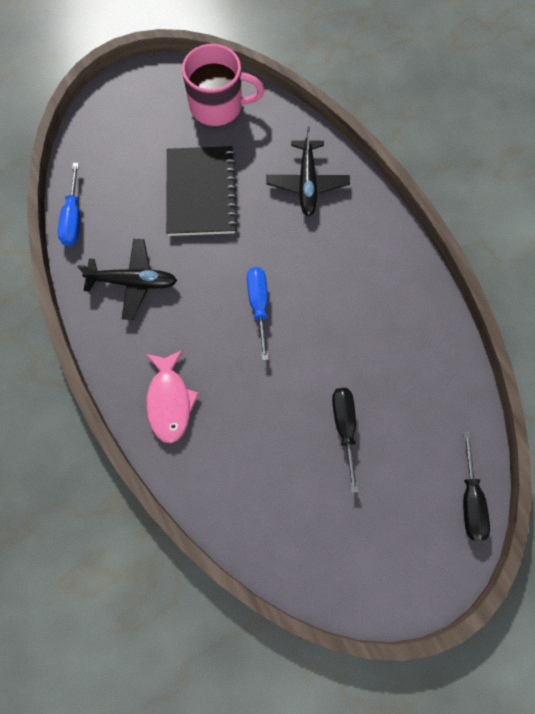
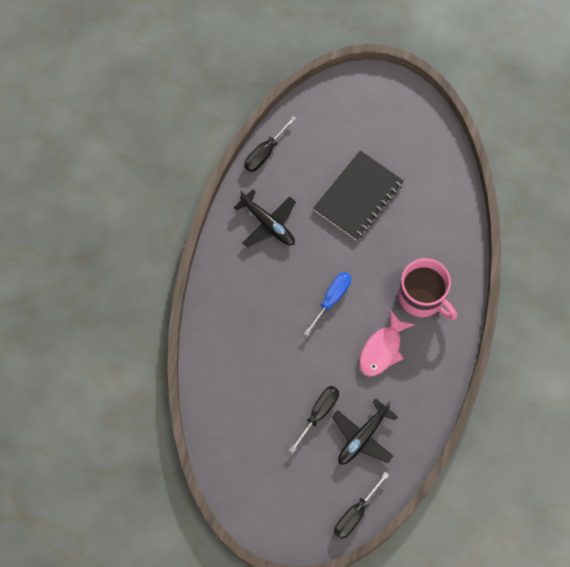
camera: 40 degrees right, 0 degrees up
(73, 218) = (265, 152): blue screwdriver -> black screwdriver
(169, 401) = (230, 315): pink fish -> pink fish (382, 349)
(217, 106) = (420, 143): pink mug -> pink mug (422, 297)
(307, 183) = (432, 243): black plane -> black plane (362, 437)

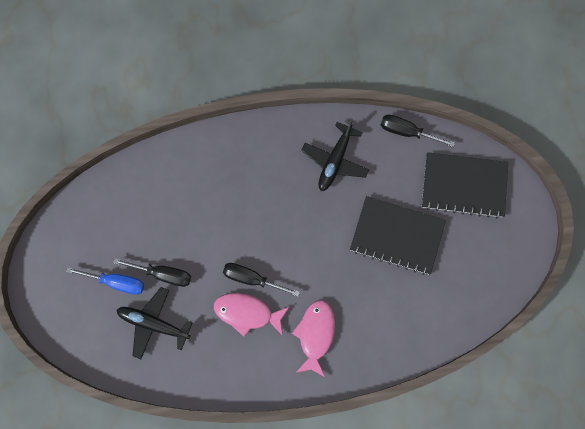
camera: 70 degrees right, 5 degrees up
(332, 299) = (281, 247): blue screwdriver -> blue screwdriver (116, 282)
(333, 124) = (464, 186): none -> black notebook
(355, 513) = (76, 342): black screwdriver -> black screwdriver (252, 279)
(422, 297) = (315, 334): pink mug -> pink fish

